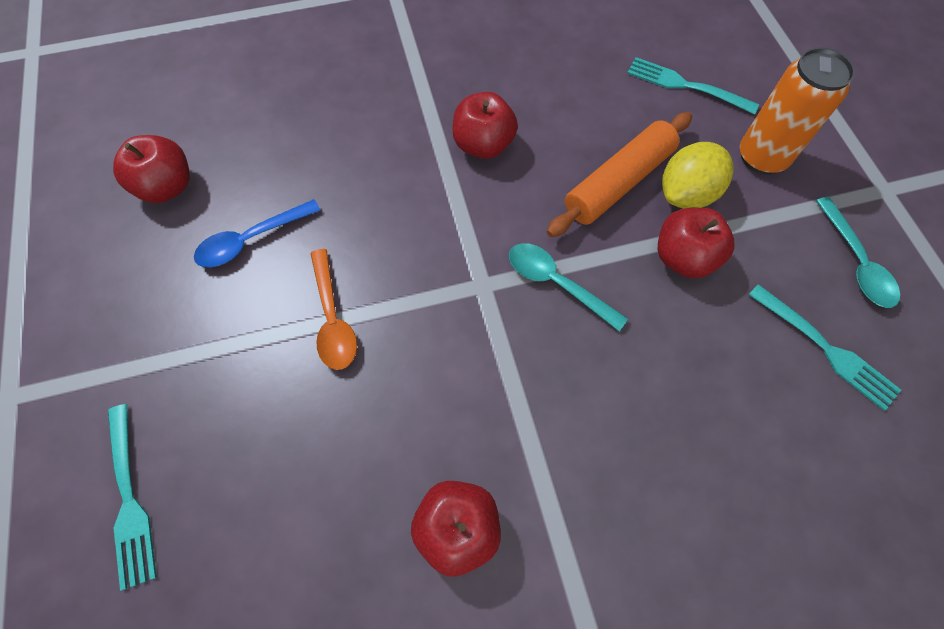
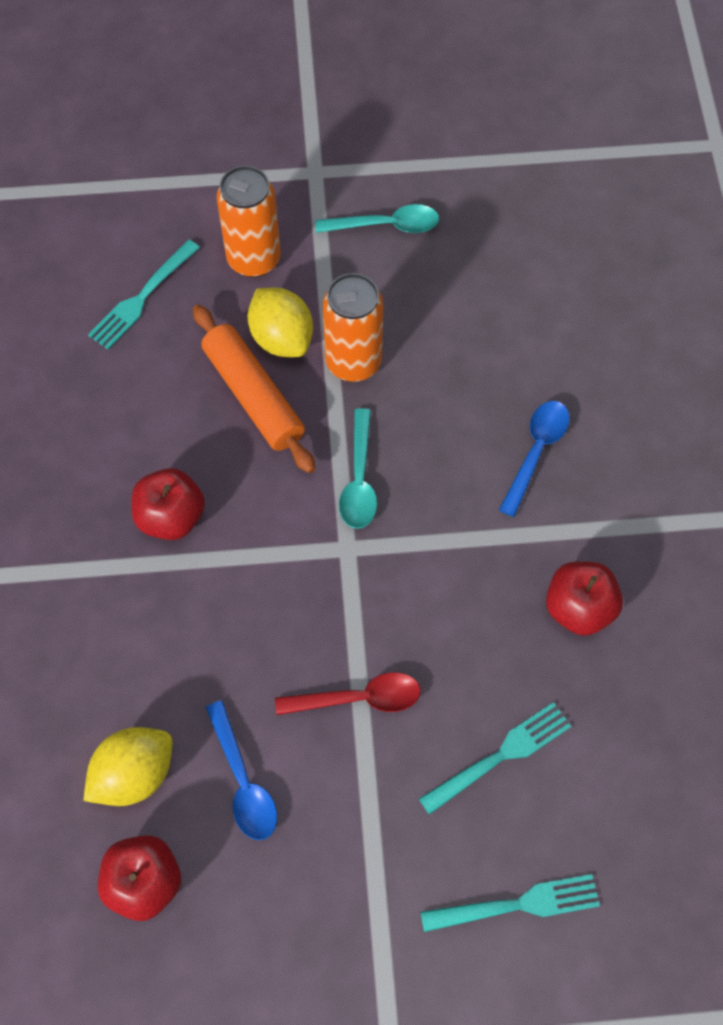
camera: 80 degrees left, 0 degrees up
(255, 163) = (134, 774): none -> yellow lemon
(333, 318) = (358, 698): orange spoon -> red spoon
(556, 283) = (359, 479): turquoise spoon -> turquoise spoon turned 45 degrees counterclockwise
(638, 455) = (536, 452): none -> blue spoon
(683, 258) = (353, 362): red apple -> orange can
(826, 349) = (465, 279): turquoise fork -> turquoise fork (501, 755)

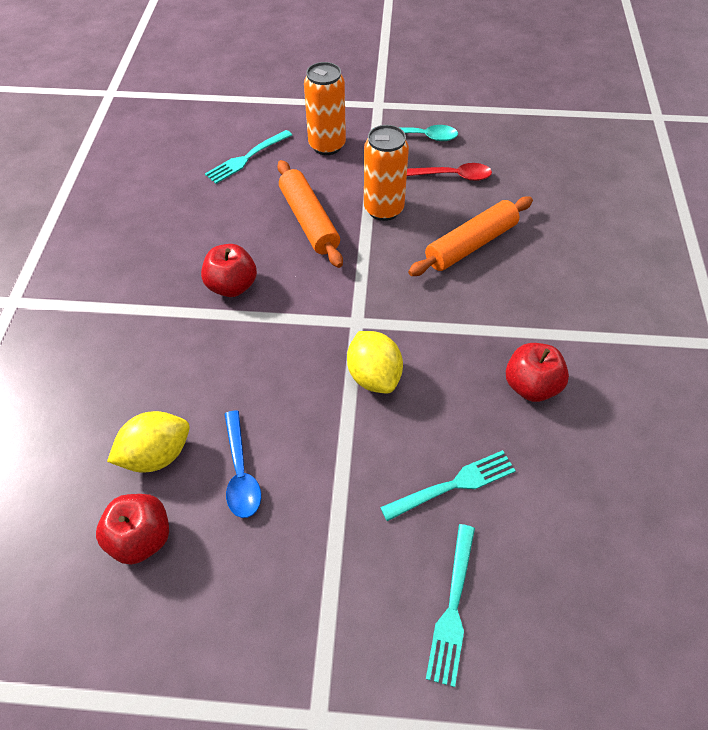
camera: 10 degrees right, 10 degrees down
(282, 338) = (336, 190): yellow lemon -> yellow lemon (374, 376)
(358, 698) = (345, 425): red spoon -> red spoon (452, 176)
(359, 479) = (374, 280): turquoise spoon -> none
(479, 405) = (470, 244): none -> orange rolling pin
(518, 904) = (452, 608): turquoise fork -> turquoise fork turned 105 degrees clockwise
(536, 452) = (509, 278): blue spoon -> none

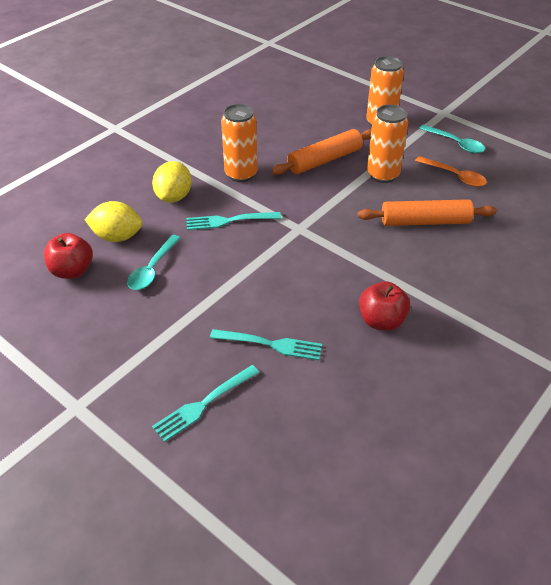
camera: 35 degrees right, 10 degrees down
(232, 286) = (241, 174): red apple -> orange can
(241, 473) = (152, 269): blue spoon -> turquoise spoon
(246, 158) = (318, 109): turquoise fork -> turquoise fork (229, 221)
(309, 220) = (325, 160): orange rolling pin -> orange rolling pin turned 45 degrees clockwise
(374, 376) = (280, 262): yellow lemon -> yellow lemon (174, 196)
(452, 176) = (455, 176): red spoon -> orange spoon

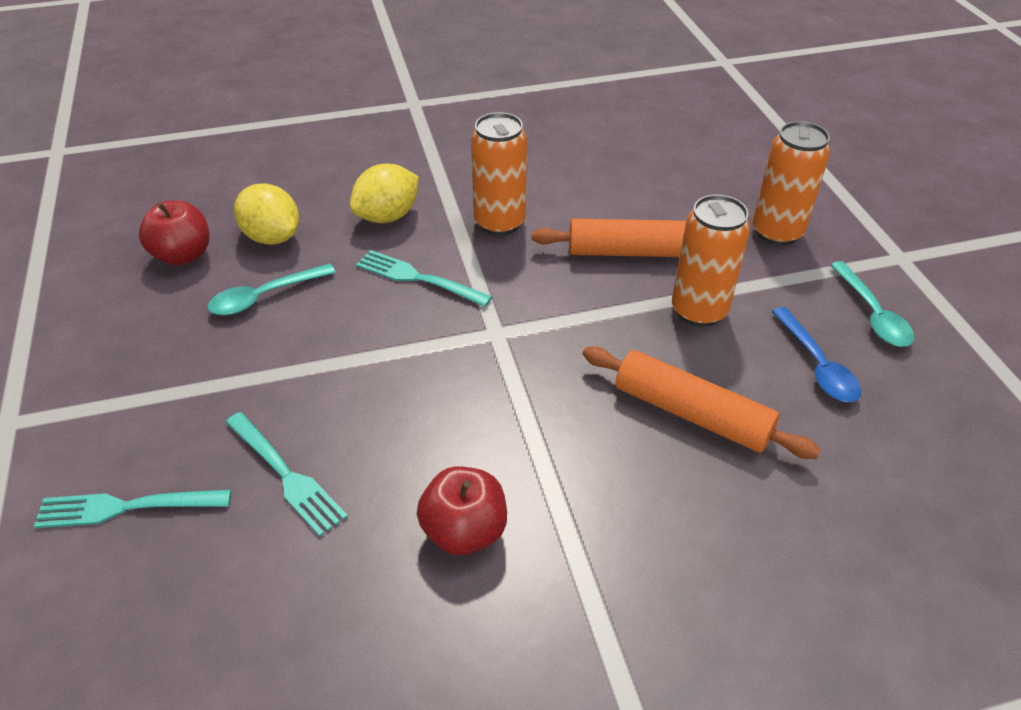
camera: 35 degrees right, 0 degrees up
(455, 176) = (817, 365): orange spoon -> blue spoon

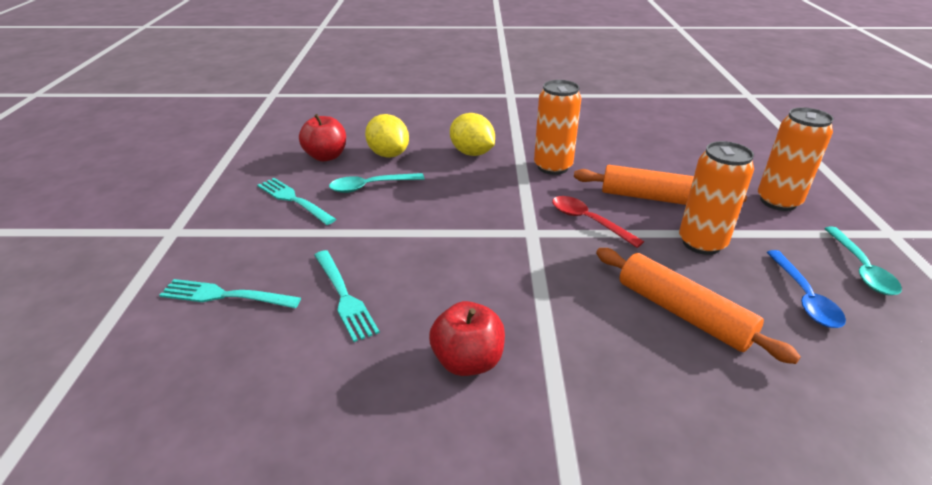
camera: 15 degrees right, 10 degrees down
(387, 216) = (472, 153): yellow lemon -> yellow lemon turned 75 degrees clockwise
(417, 278) = (482, 191): turquoise fork -> turquoise fork (293, 200)
(561, 302) = (588, 221): none -> red spoon

